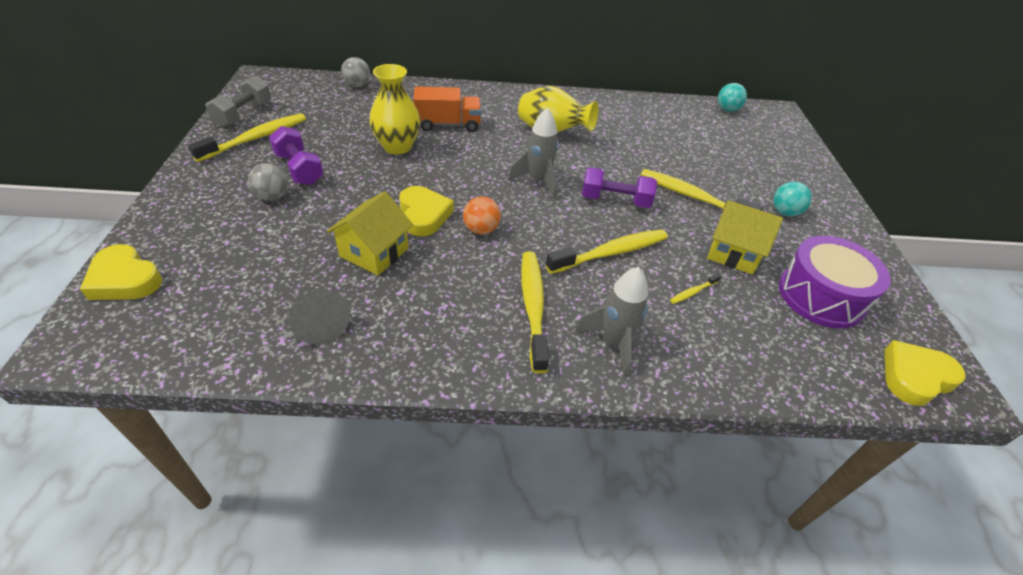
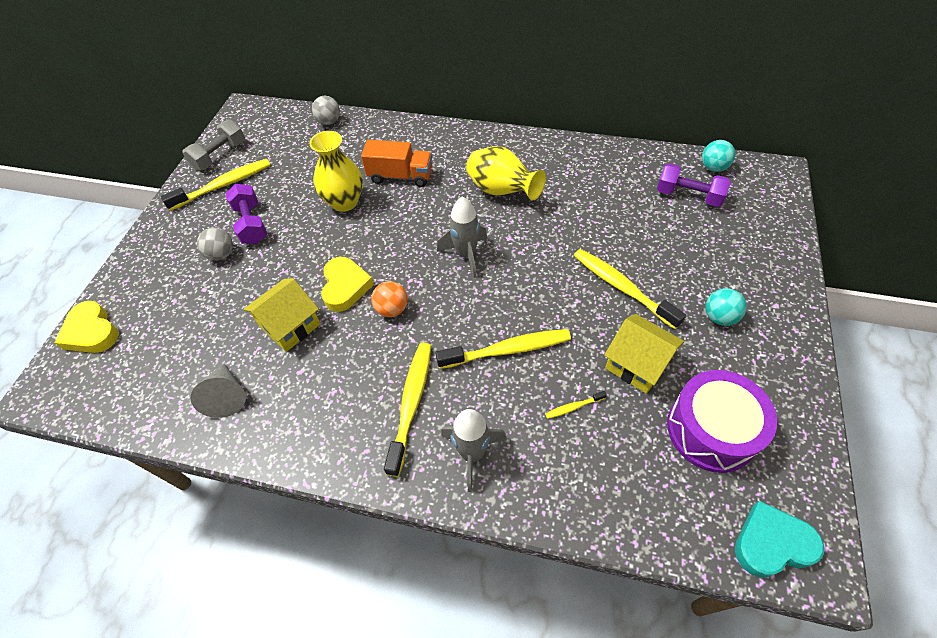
camera: 20 degrees right, 10 degrees up
(615, 200) = (536, 285): purple dumbbell -> purple dumbbell (688, 196)
(915, 377) = (772, 543): yellow heart -> turquoise heart

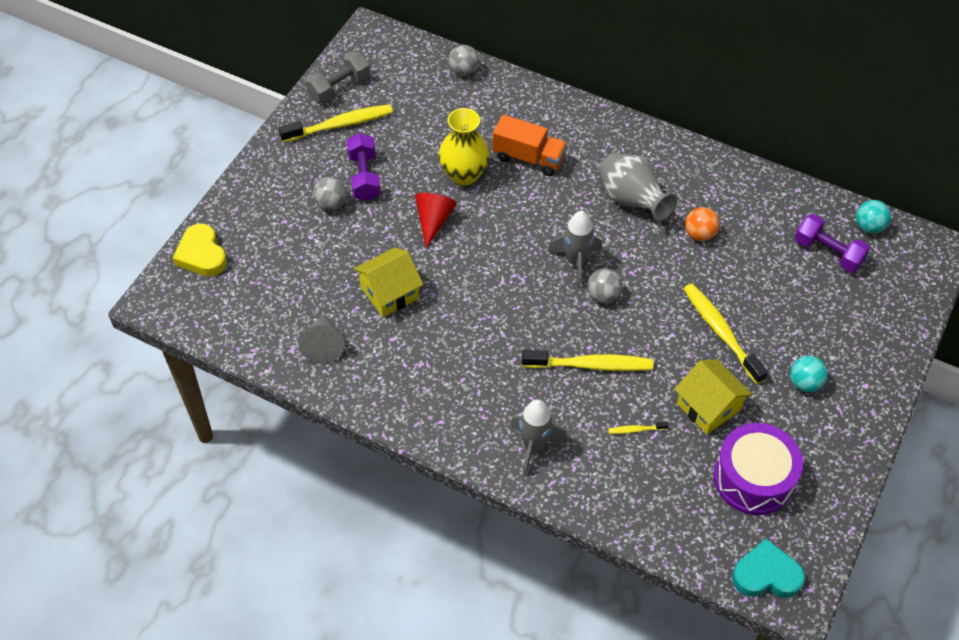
camera: 10 degrees right, 0 degrees up
(323, 248) = (433, 221): none -> red cone
(345, 287) = (449, 267): yellow heart -> none
(392, 309) = (490, 300): orange ball -> orange ball (699, 234)
(411, 403) = (490, 391): yellow toothbrush -> none
(500, 279) = (603, 296): none -> grey ball
(501, 191) = (631, 201): yellow vase -> grey vase

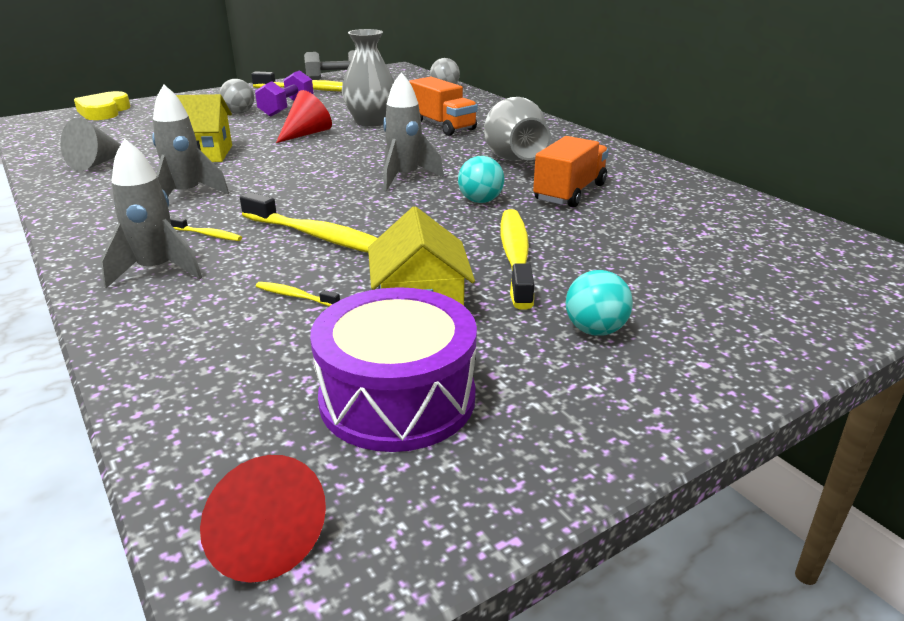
camera: 30 degrees right, 25 degrees down
(449, 357) = (187, 195): none -> grey rocket
(464, 174) = (370, 122): yellow vase -> grey vase
(521, 396) = (208, 235): none -> yellow toothbrush
(603, 296) = (404, 201): grey ball -> none
(699, 234) = (570, 192): orange ball -> orange truck
(766, 575) = (259, 536): turquoise heart -> red cone
(828, 252) = (737, 239): purple dumbbell -> none
(869, 227) = (819, 235): turquoise ball -> turquoise ball (480, 201)

